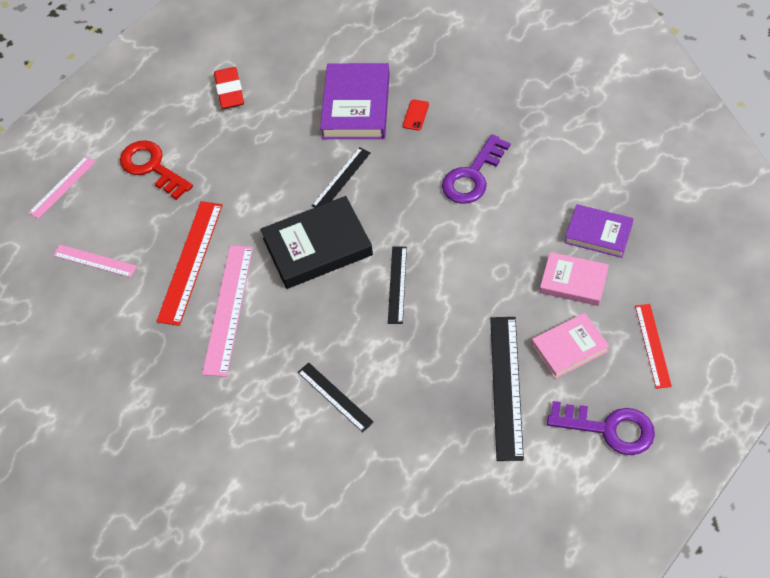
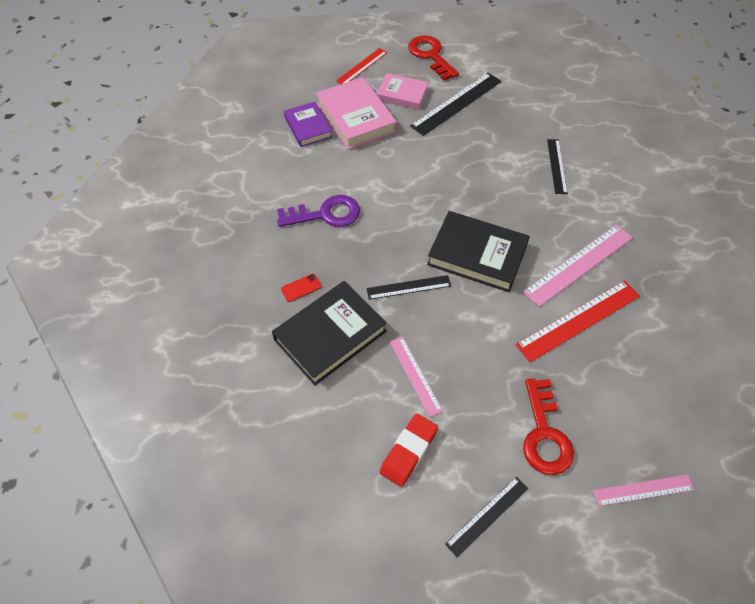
camera: 140 degrees left, 0 degrees up
(95, 260) = (657, 386): pink ruler -> pink ruler (415, 375)
(356, 106) = (330, 335): purple book -> black book
(397, 284) = (453, 192): black ruler -> black ruler (487, 516)
(573, 282) = (356, 117): pink book -> pink book, size x1.61
(609, 429) = (431, 55): purple key -> red key

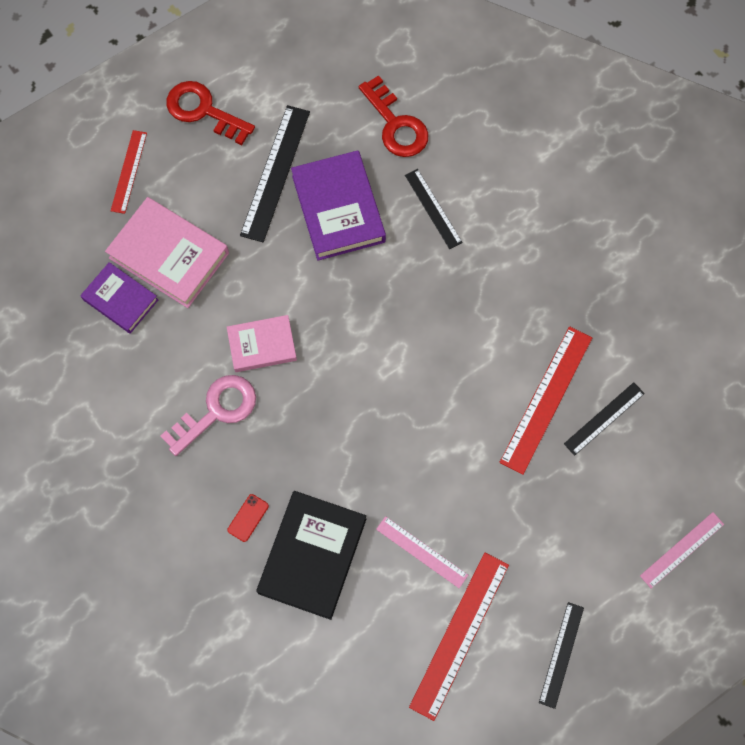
camera: 30 degrees left, 15 degrees up
(325, 214) = (216, 411): purple key -> pink key
(402, 94) = (203, 191): pink book -> pink book (262, 345)
(408, 287) = (359, 454): black ruler -> black ruler (604, 418)
(408, 451) = (459, 634): red eraser -> red ruler
(477, 255) = (408, 375): black book -> none
(487, 139) = (338, 209): none -> purple book
(544, 434) = (572, 544): red key -> red key (396, 124)
(579, 264) = (516, 330): pink ruler -> none

